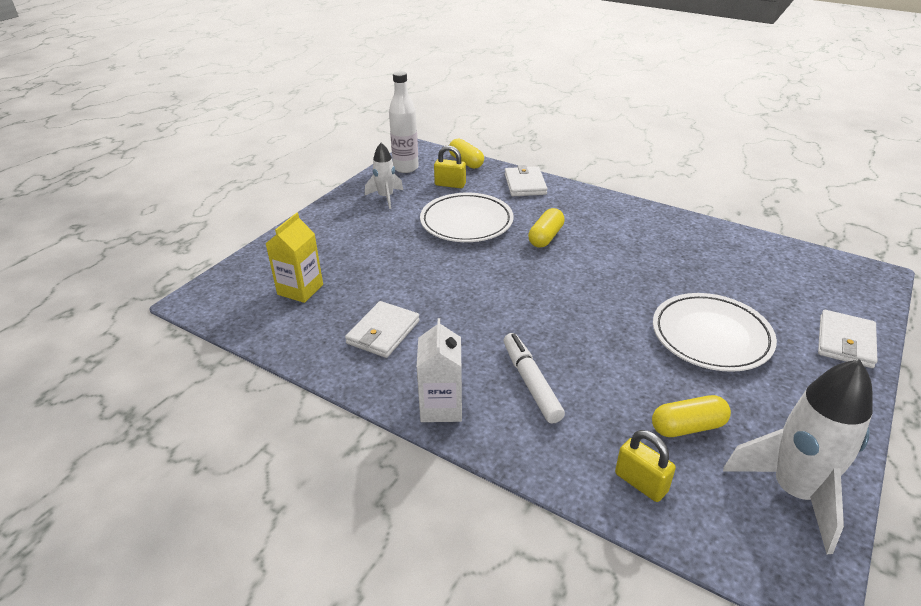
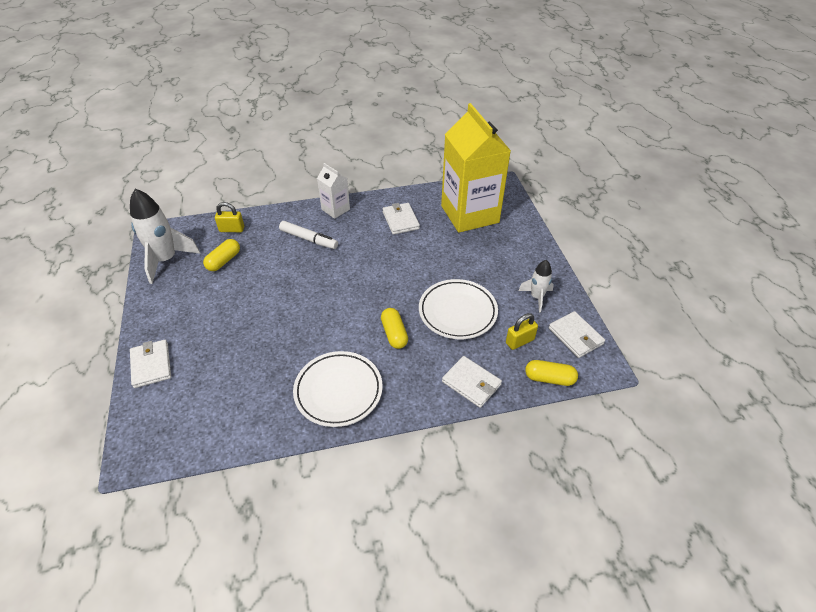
camera: 135 degrees right, 10 degrees up
(300, 289) = (469, 214): yellow carton -> yellow carton, size x2.15
(406, 168) = (575, 336): white bottle -> white wallet
(711, 336) = (235, 318): white plate -> white plate (338, 391)

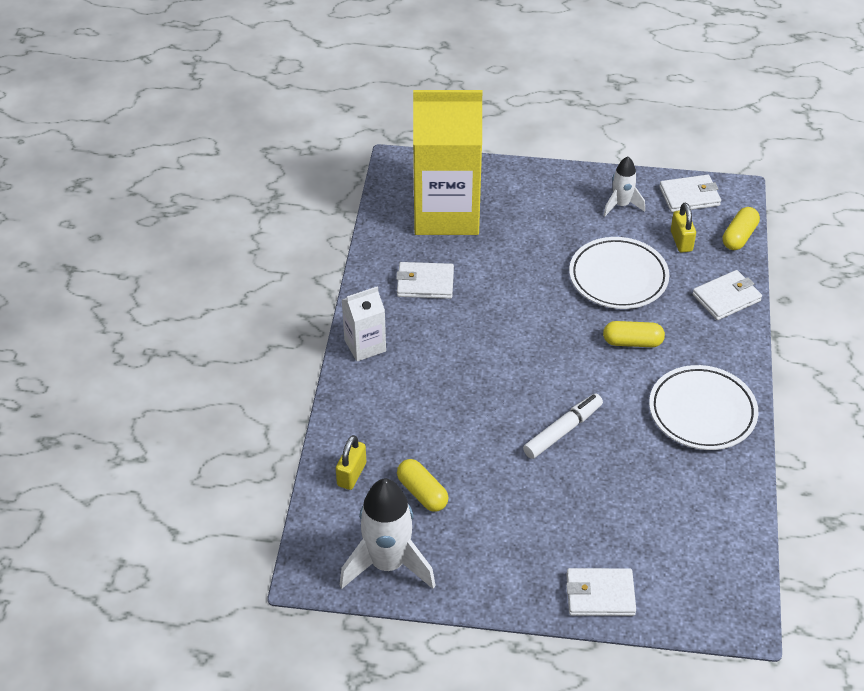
camera: 70 degrees left, 0 degrees up
(309, 239) = (418, 388): white marker -> white marker (563, 431)

